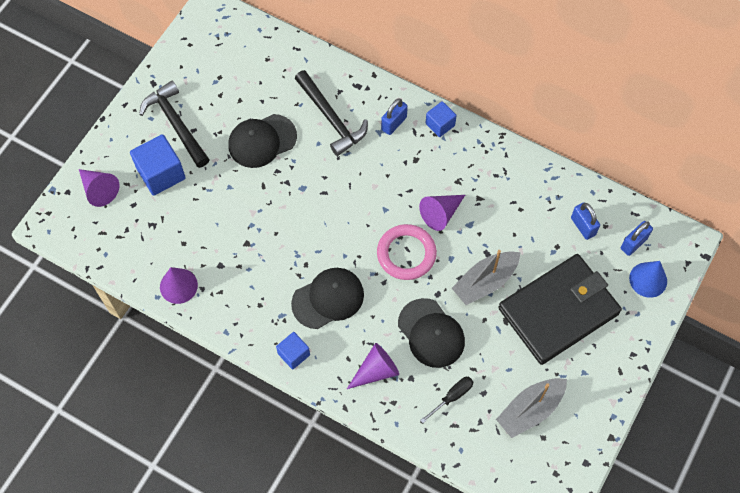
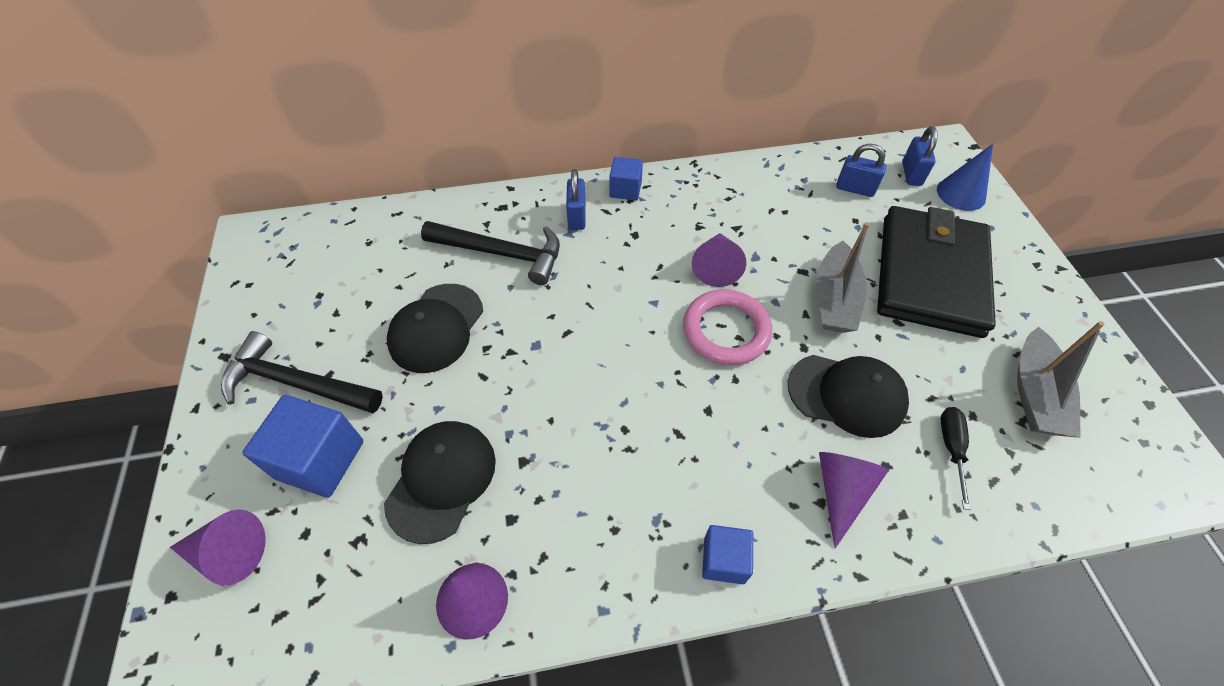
camera: 40 degrees left, 10 degrees down
(328, 299) = (693, 449): black cap -> black cap (441, 480)

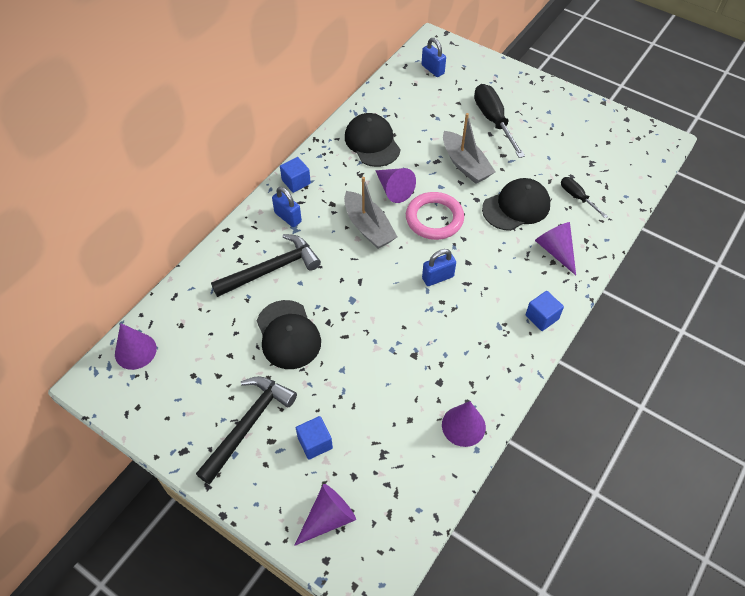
camera: 45 degrees left, 0 degrees up
(296, 383) = (248, 424): black hammer -> black hammer turned 150 degrees clockwise
(310, 235) = (135, 351): none -> purple cone
(320, 459) = (315, 443): blue cube -> blue cube, size x0.59
(441, 480) = (387, 396): black cap -> black cap (372, 142)
(855, 189) = (414, 97): blue padlock -> blue padlock (438, 277)
(930, 274) = (493, 120): black wallet -> black screwdriver
(961, 194) = (466, 65): blue cone -> none
(1035, 394) = (585, 147): grey boat -> grey boat (368, 227)

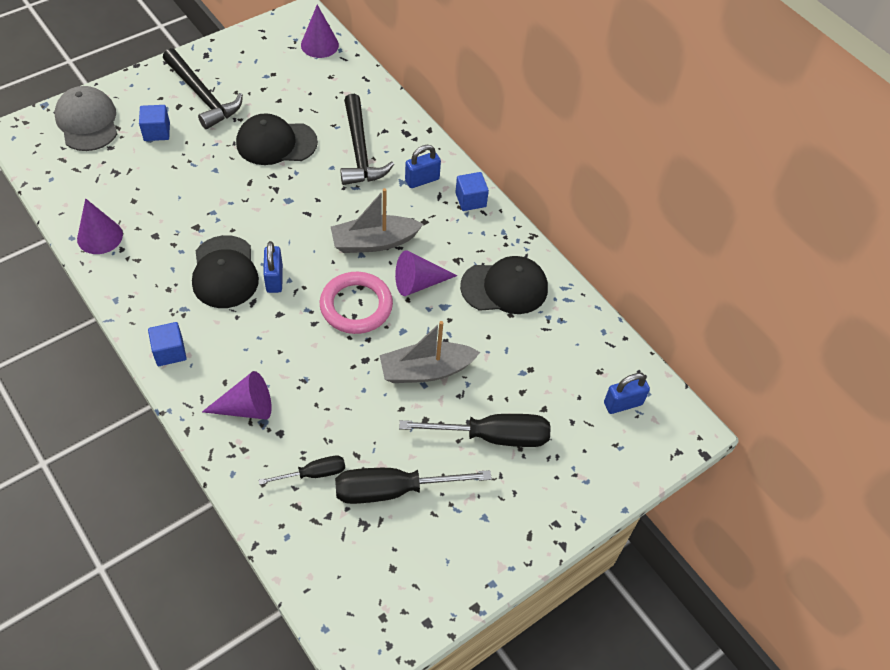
camera: 105 degrees right, 0 degrees up
(328, 518) = (87, 122): purple cone -> grey cap
(516, 207) = (332, 396): black cap -> black cap (224, 272)
(561, 156) = (392, 490): none -> black screwdriver

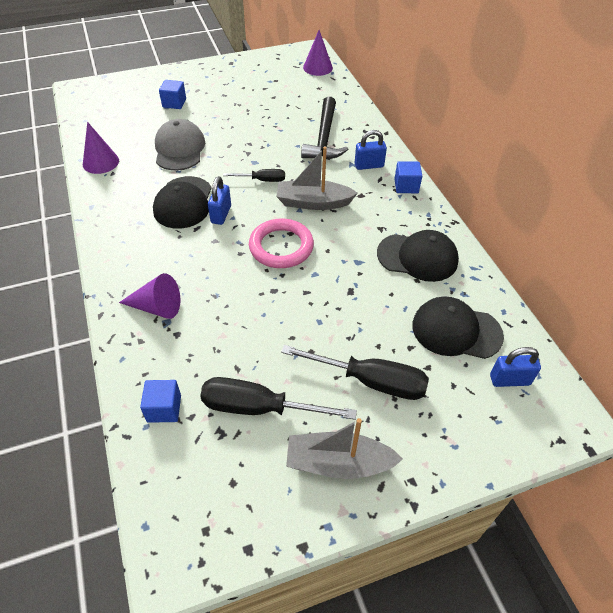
camera: 20 degrees right, 5 degrees down
(87, 122) = (128, 90): grey cap -> grey cap (179, 149)
(170, 352) = (114, 251): blue cube -> blue cube (164, 408)
(202, 96) = (217, 86): black hammer -> none
(276, 143) = (260, 123): black cap -> black cap (456, 330)
(314, 473) = (192, 375): black screwdriver -> black screwdriver (262, 180)
(418, 283) = (341, 239): purple cone -> none
(426, 370) = (325, 310): grey boat -> grey boat (338, 463)

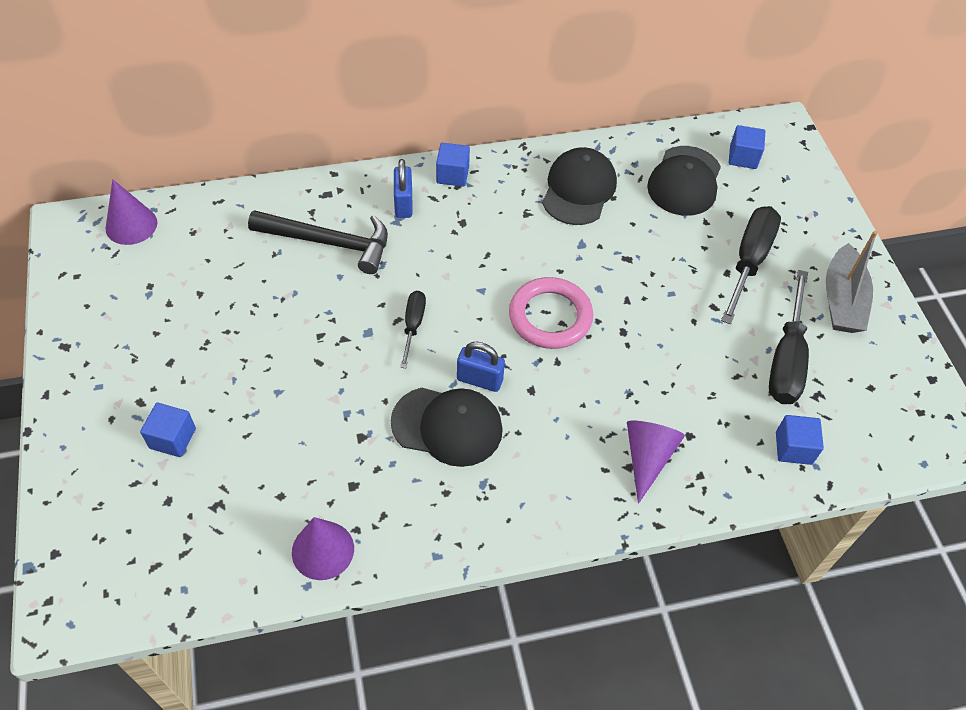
camera: 85 degrees left, 5 degrees up
(179, 149) = (312, 430): grey cap -> none
(313, 202) = (470, 273): grey boat -> none
(509, 380) = (743, 157): blue padlock -> blue cube

